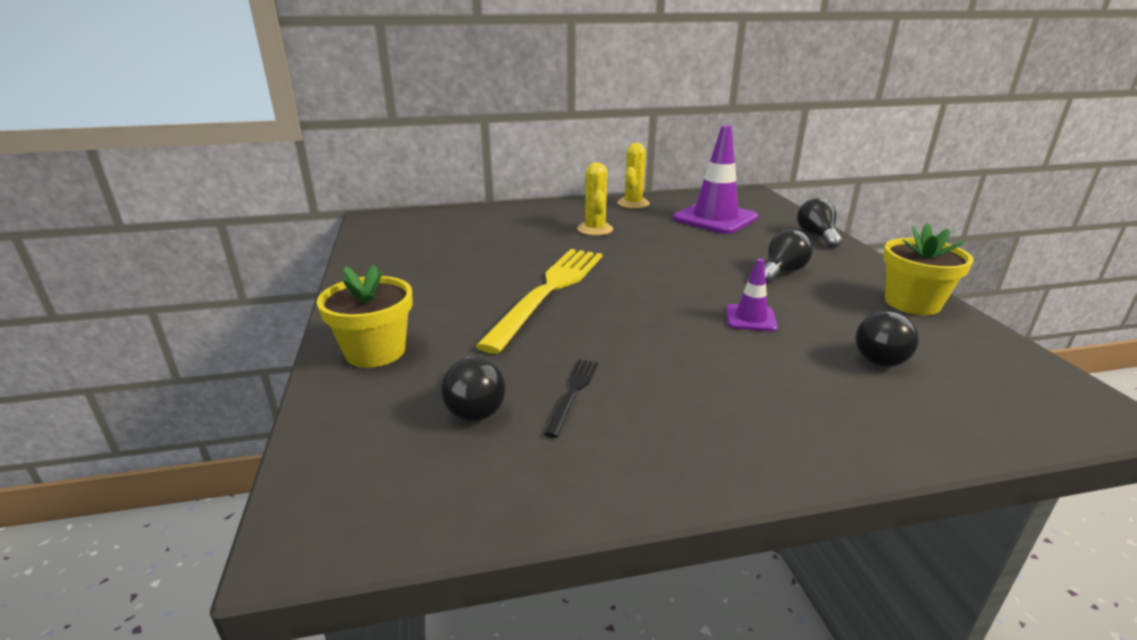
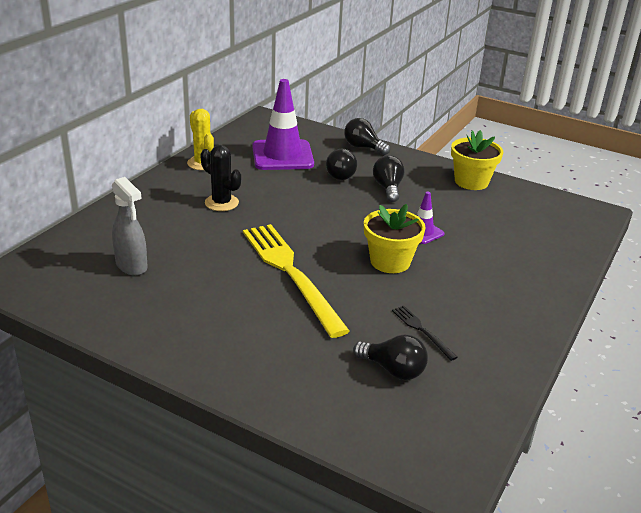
camera: 50 degrees left, 5 degrees up
(375, 351) = (275, 380): yellow flower pot -> yellow flower pot (390, 262)
(451, 240) = (132, 266): none -> grey spray bottle
(595, 229) = (221, 203): yellow cactus -> black cactus
(883, 357) = (504, 225): black light bulb -> black light bulb (339, 174)

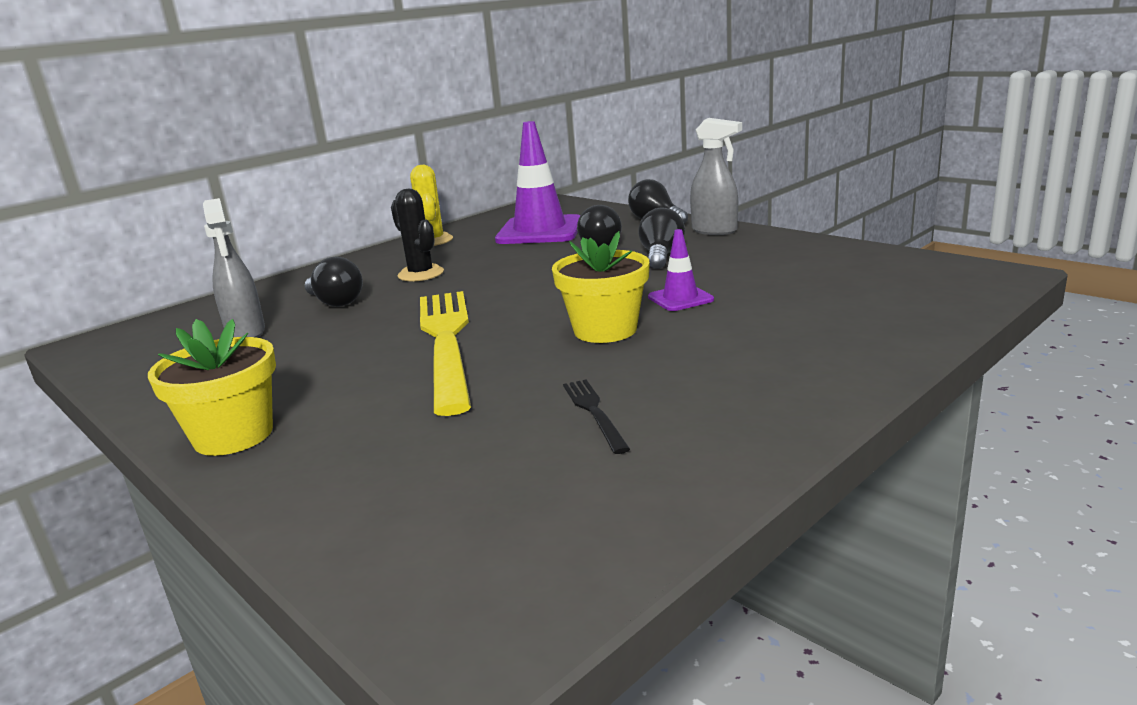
camera: 20 degrees right, 10 degrees down
(393, 370) = (505, 462): black light bulb -> black light bulb (336, 302)
(411, 162) = (715, 231): none -> grey spray bottle
(471, 182) = (794, 247): yellow flower pot -> yellow flower pot (233, 435)

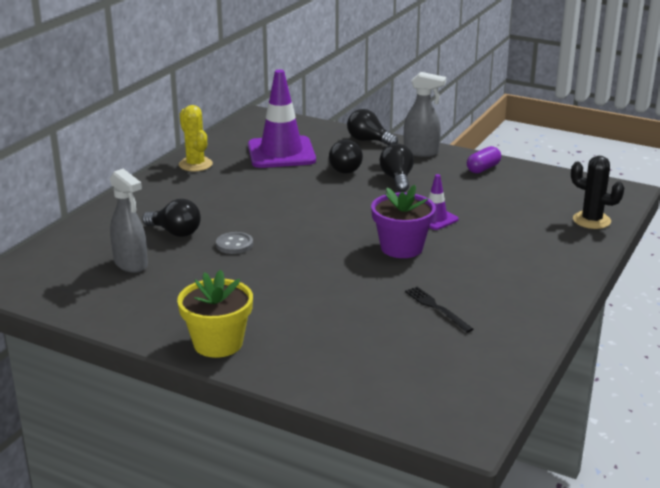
camera: 20 degrees left, 5 degrees up
(389, 317) = (234, 244): none -> grey button
(421, 274) = (219, 201): black cactus -> black cactus (591, 220)
(446, 342) = (298, 263): yellow fork -> none
(605, 330) = (401, 248): yellow flower pot -> purple flower pot
(788, 247) = (483, 169): none -> purple capsule

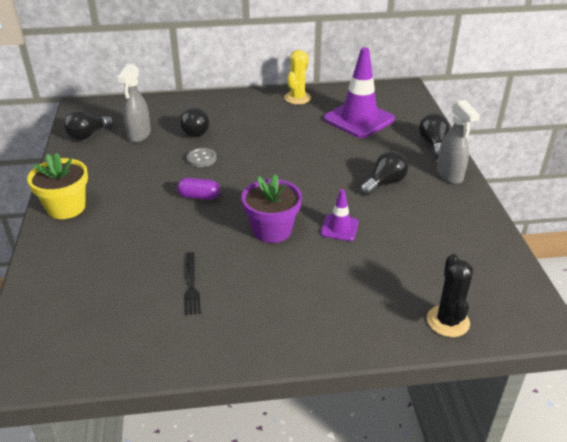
camera: 55 degrees right, 10 degrees up
(344, 168) = (370, 153): black light bulb -> black light bulb (87, 135)
(436, 308) = (191, 285): black fork -> black fork turned 150 degrees clockwise
(483, 169) = (465, 218): purple capsule -> purple capsule (199, 197)

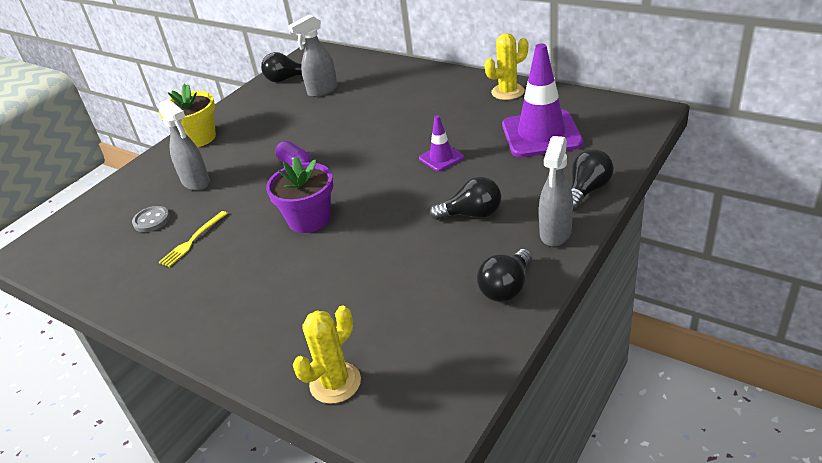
camera: 45 degrees right, 0 degrees up
(122, 242) = (196, 182): none -> grey spray bottle
(191, 285) = (193, 240): black fork -> yellow fork
(195, 131) = (370, 101): black light bulb -> black light bulb (506, 288)
(201, 159) = (341, 129): grey button -> grey button (151, 220)
(339, 228) = (367, 242): purple traffic cone -> purple traffic cone (441, 158)
(448, 321) = (335, 383): black cactus -> yellow cactus

